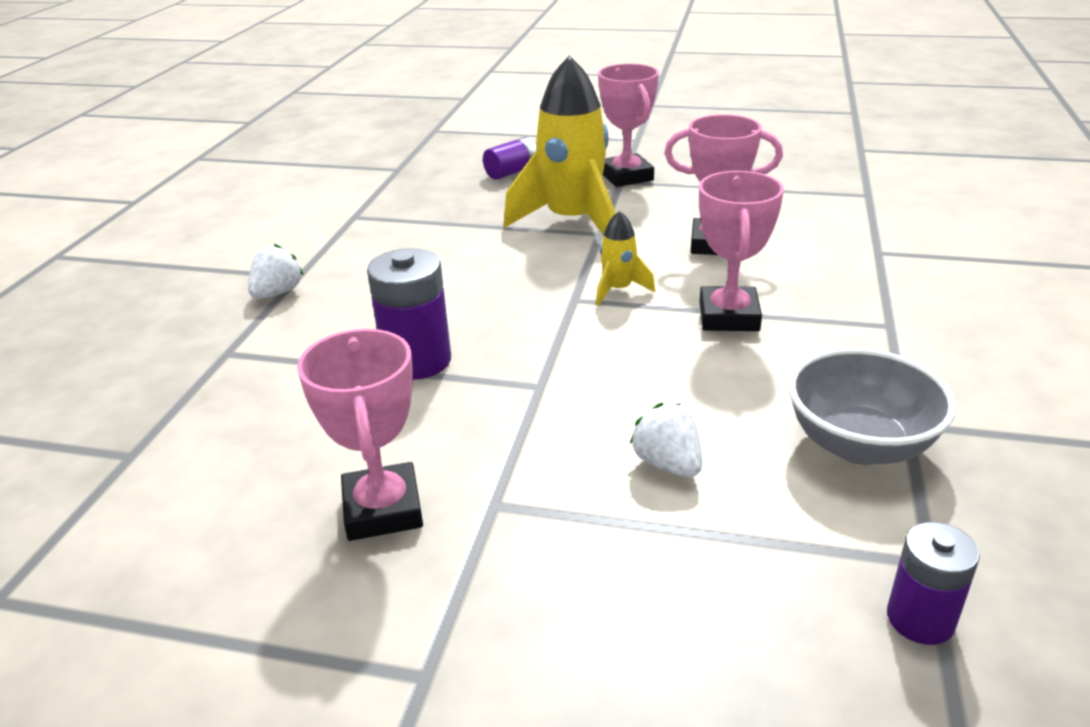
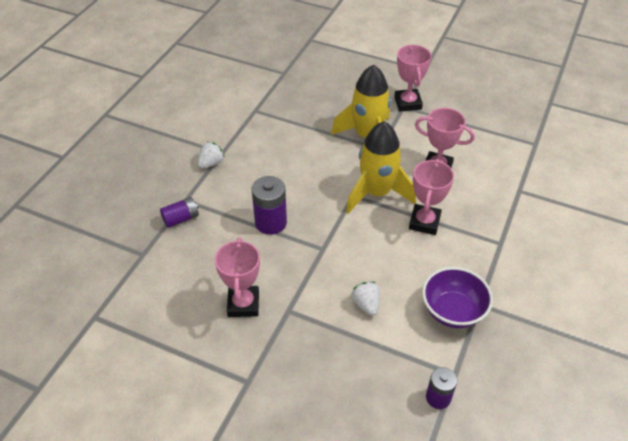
camera: 10 degrees right, 15 degrees up
(512, 172) = (346, 87): purple battery -> purple battery (181, 219)
(618, 290) = (376, 193): yellow rocket -> yellow rocket, size x2.18
(859, 444) = (452, 311): grey bowl -> purple bowl

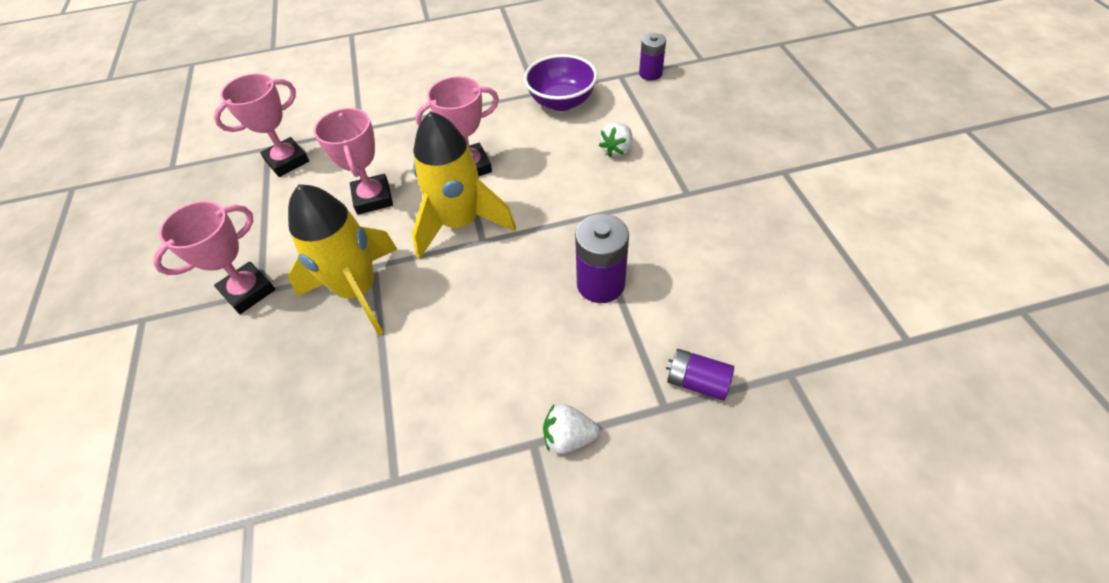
camera: 125 degrees left, 5 degrees up
(243, 304) = (723, 228): pink trophy -> pink trophy (287, 161)

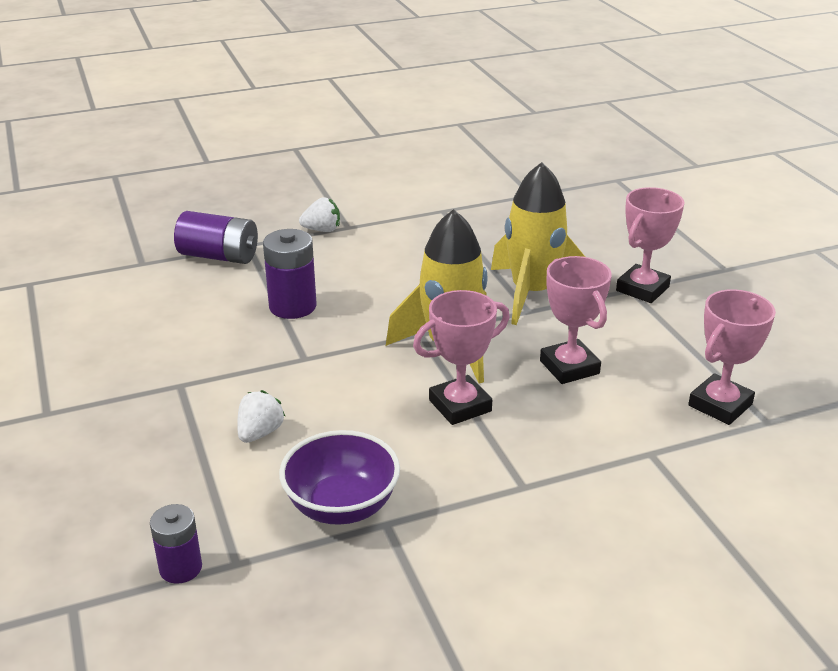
camera: 170 degrees right, 20 degrees down
(697, 382) = (219, 256): purple battery -> purple battery, size x1.55

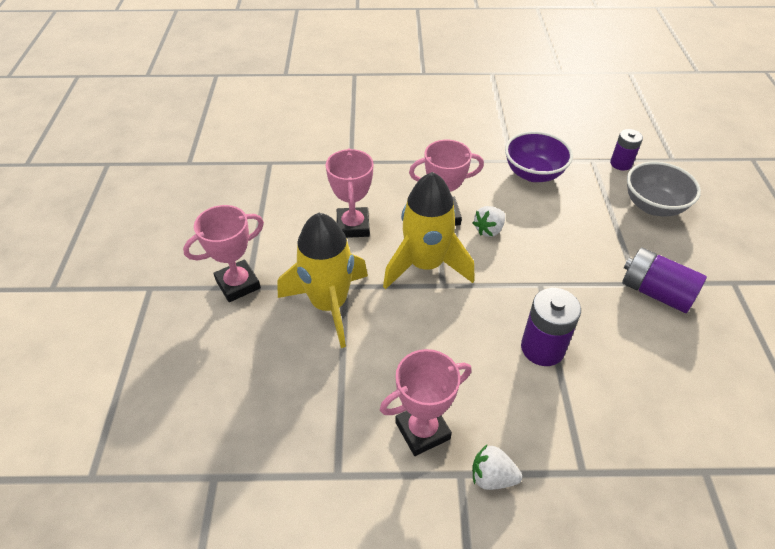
camera: 160 degrees left, 15 degrees up
(135, 496) = (653, 206): none -> grey bowl
(219, 256) = (616, 457): purple battery -> purple battery (655, 292)
(260, 433) = (577, 228): white strawberry -> white strawberry (489, 230)
(720, 405) = (284, 177): pink trophy -> pink trophy (422, 430)

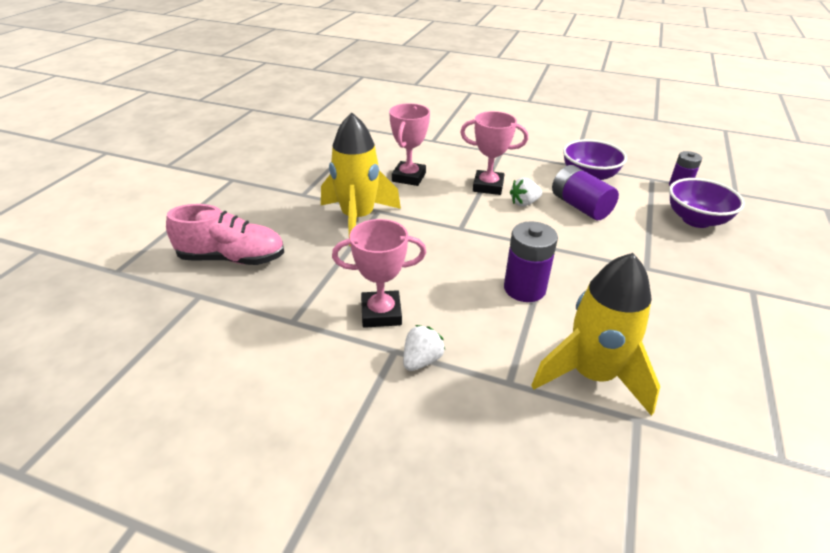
camera: 20 degrees right, 10 degrees down
(220, 410) = (232, 258): none -> pink shoe
(238, 284) = (296, 191): pink trophy -> none
(425, 265) = (453, 213): yellow rocket -> yellow rocket (592, 375)
(492, 477) = (421, 360): white strawberry -> white strawberry turned 90 degrees clockwise
(653, 206) = (696, 220): grey bowl -> purple bowl
(655, 292) = (662, 278): purple battery -> purple battery (580, 206)

